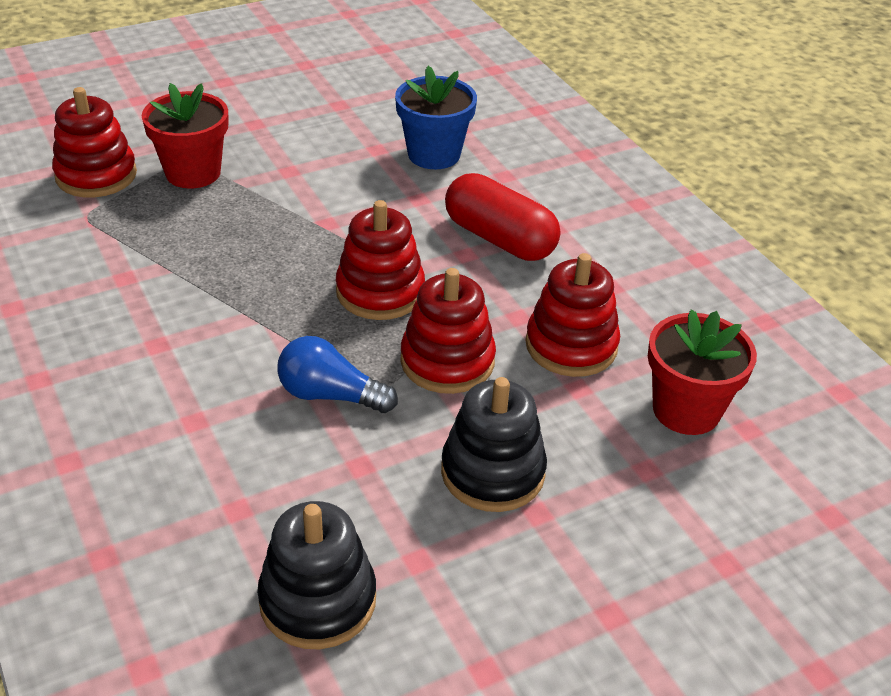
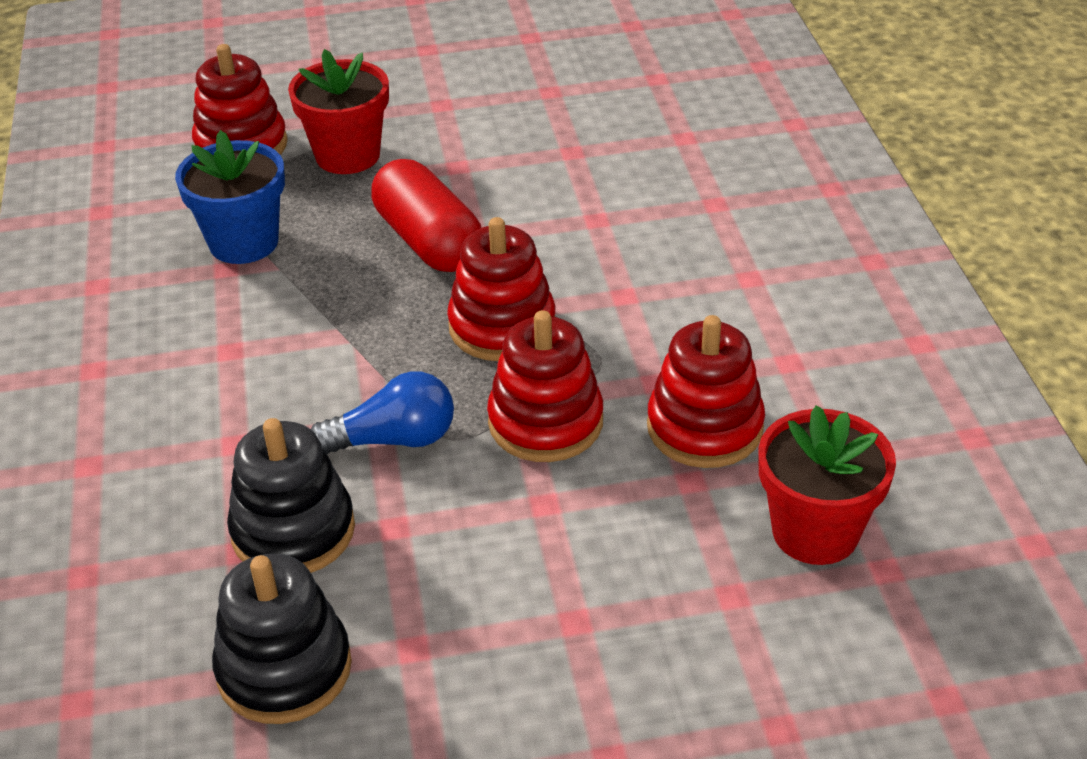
camera: 20 degrees right, 0 degrees up
(330, 395) = (394, 439): blue light bulb -> blue light bulb turned 135 degrees clockwise
(434, 154) = (638, 166): blue flower pot -> blue flower pot (244, 242)
(492, 472) = (542, 563): black stacking toy -> black stacking toy (293, 531)
(499, 239) = (674, 282): red capsule -> red capsule (428, 241)

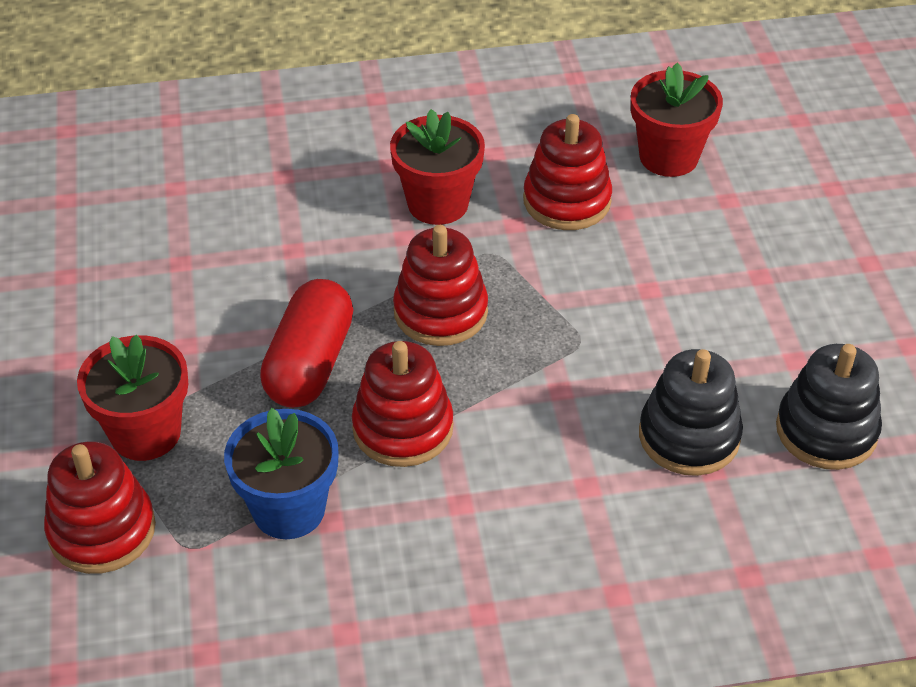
camera: 90 degrees left, 5 degrees up
(394, 439) = (582, 378): blue light bulb -> none
(428, 241) = (309, 363): red capsule -> red capsule turned 45 degrees counterclockwise
(545, 422) = (561, 287): red stacking toy -> red stacking toy (403, 428)
(684, 318) = (438, 204): none -> red flower pot

